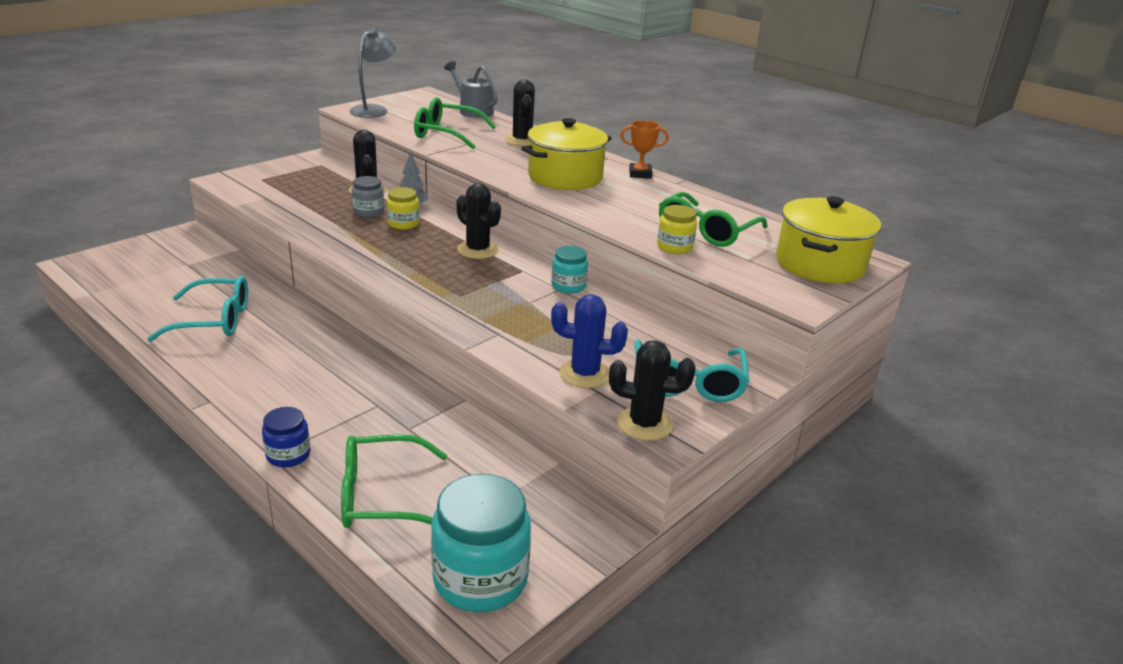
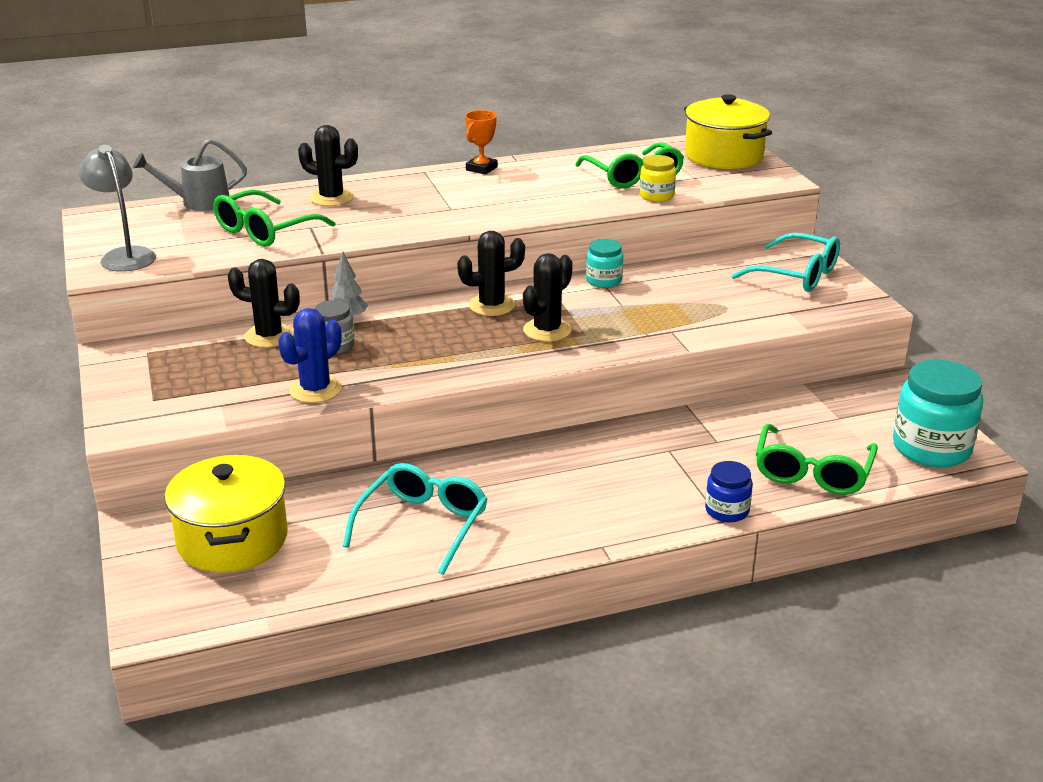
camera: 60 degrees left, 0 degrees up
(403, 223) = (388, 331): yellow jar -> none
(565, 177) = (458, 201): yellow pot -> yellow pot (232, 540)
(585, 374) = (762, 310): blue cactus -> blue cactus (315, 390)
(644, 424) = (845, 306): black cactus -> black cactus (547, 330)

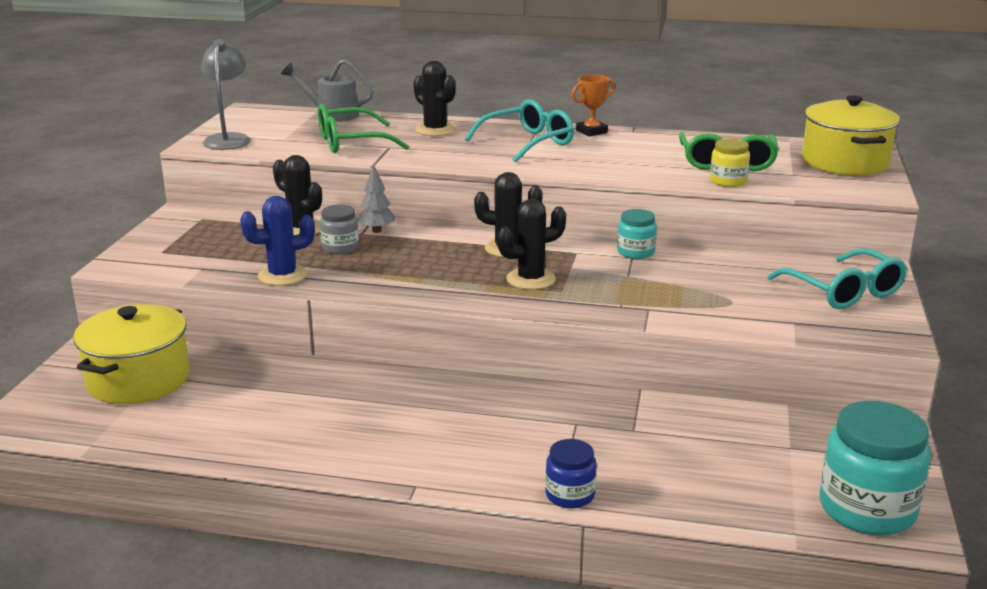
camera: 30 degrees right, 5 degrees down
(423, 525) = (288, 416): turquoise glasses -> turquoise glasses (528, 143)
(812, 472) = (701, 489): green glasses -> none

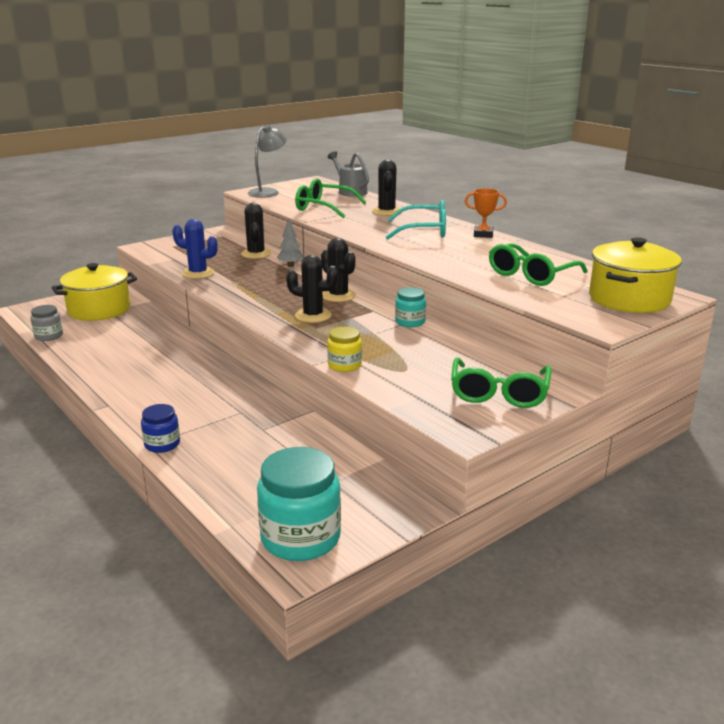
camera: 40 degrees right, 0 degrees up
(340, 247) = (254, 268): grey jar -> grey jar (49, 336)
(728, 181) = (499, 286): yellow jar -> yellow jar (344, 365)
(844, 292) = (499, 393): turquoise glasses -> green glasses

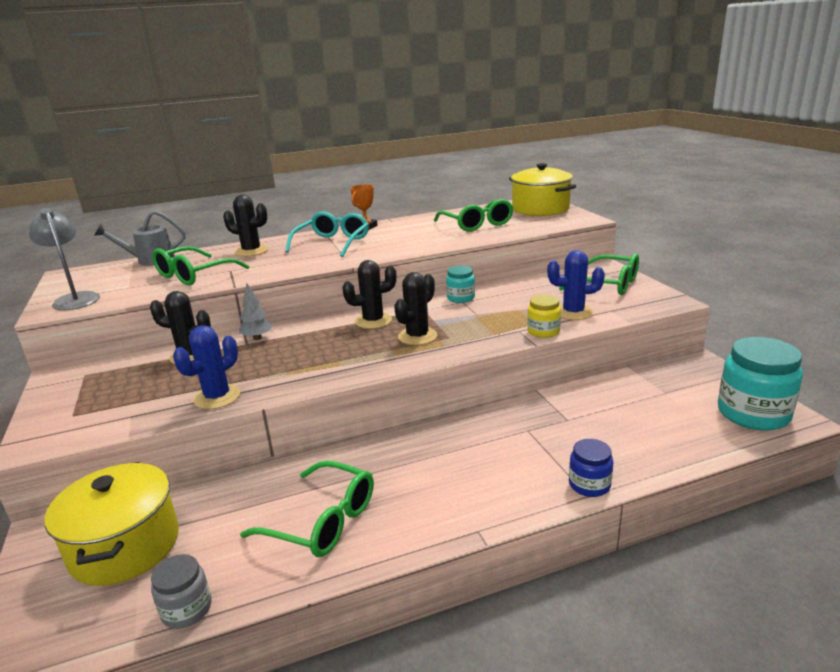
camera: 70 degrees left, 0 degrees up
(119, 354) = (322, 521): none -> green glasses
(400, 377) = (573, 312): none -> blue cactus

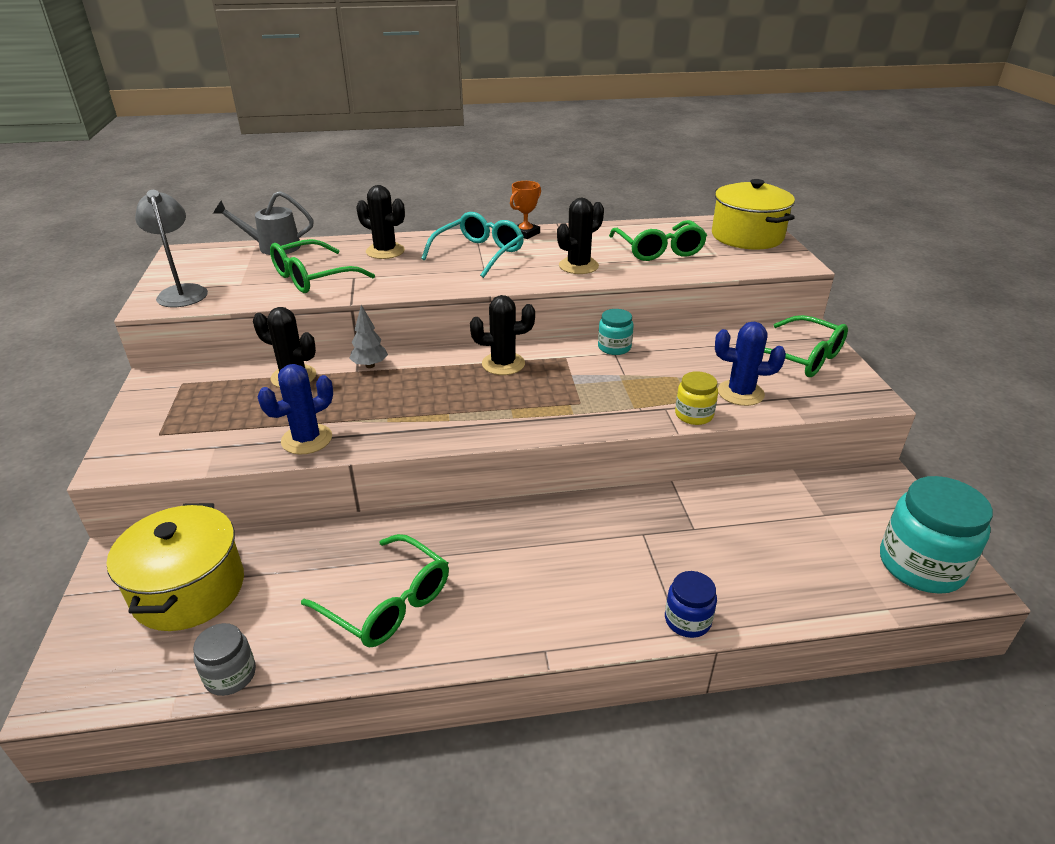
camera: 10 degrees right, 10 degrees up
(417, 336) = (545, 395): black cactus -> black cactus (578, 266)

